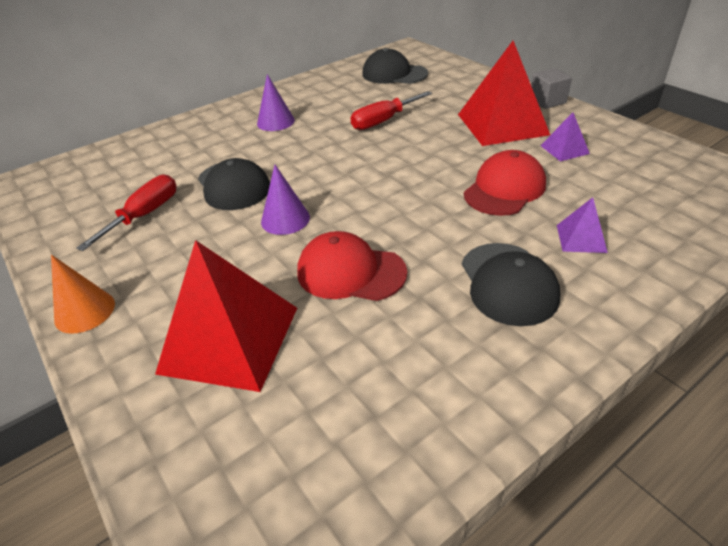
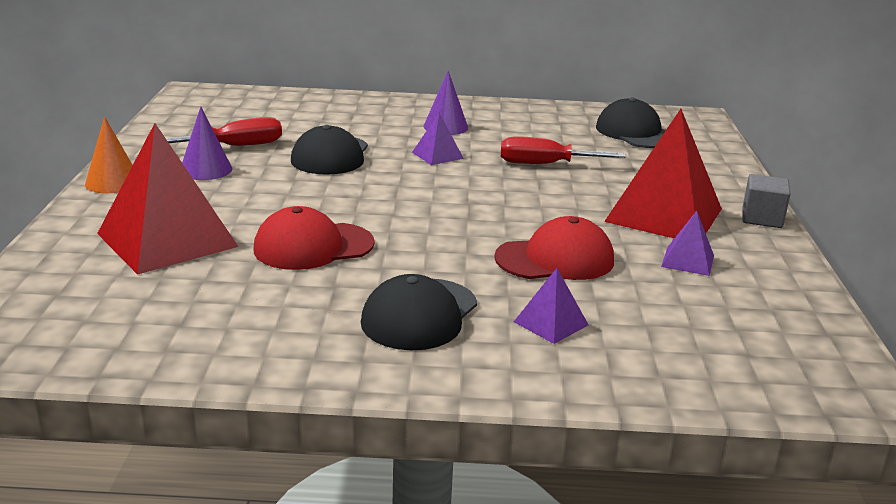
camera: 35 degrees right, 15 degrees down
(285, 219) = (328, 193): purple cone -> purple cone (206, 170)
(307, 147) = (437, 155): none -> purple pyramid
(350, 272) = (313, 246): red cap -> red cap turned 75 degrees counterclockwise

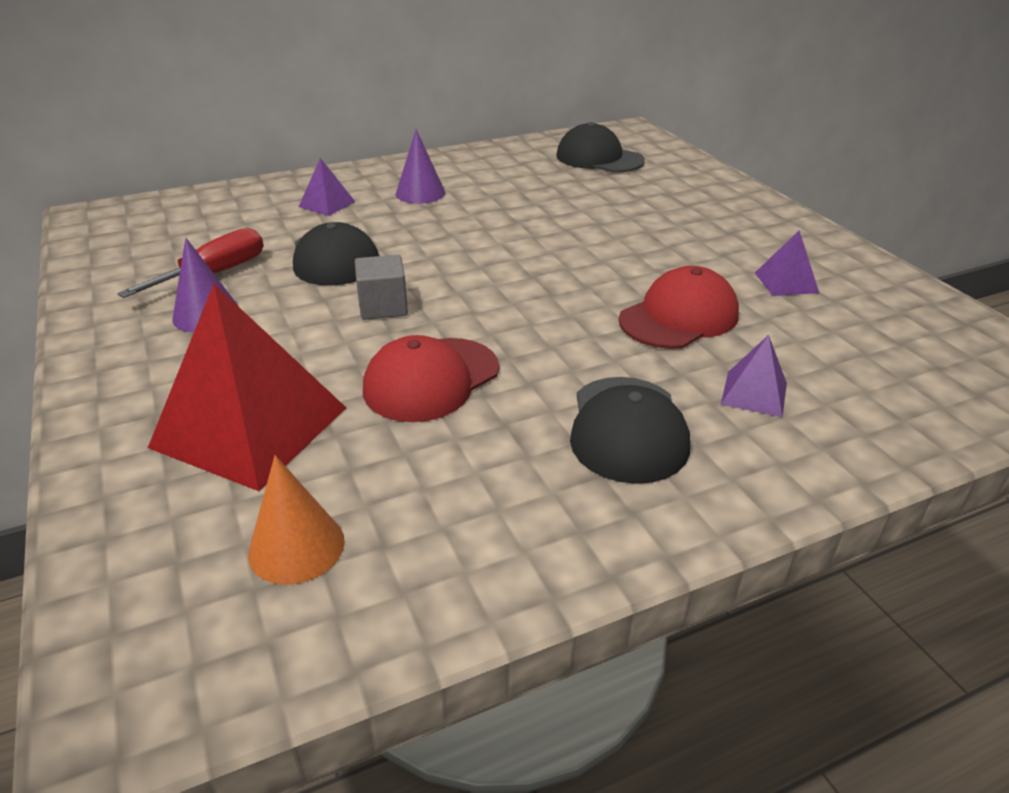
camera: 25 degrees left, 10 degrees up
(113, 182) = (100, 366): orange cone -> orange cone (296, 547)
(437, 155) = (446, 228): purple pyramid -> purple pyramid (327, 204)
(545, 164) = (557, 212): red screwdriver -> none
(664, 215) = (715, 239): red pyramid -> none
(762, 218) = (792, 220): grey cube -> grey cube (383, 307)

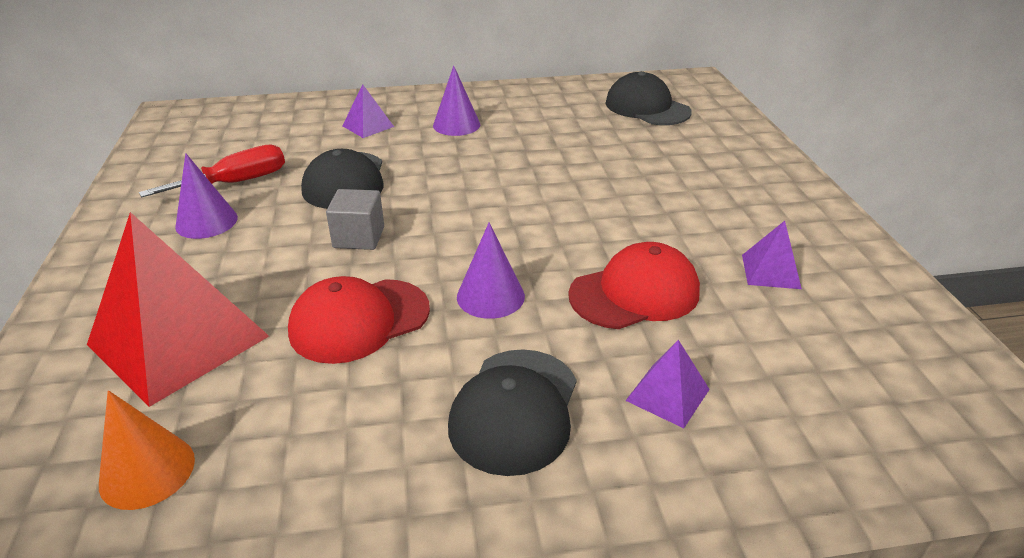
camera: 15 degrees right, 0 degrees up
(547, 339) = (490, 296): none -> purple cone

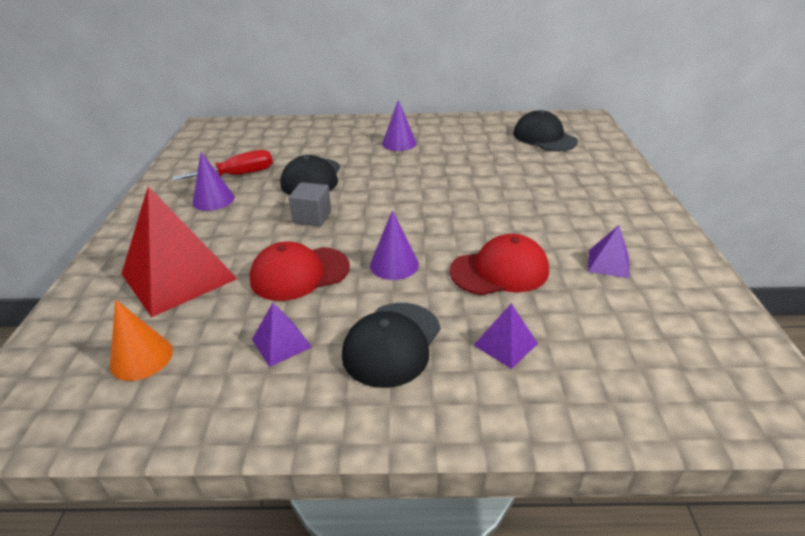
camera: 10 degrees right, 0 degrees up
(368, 126) = (336, 141): purple pyramid -> purple pyramid (281, 343)

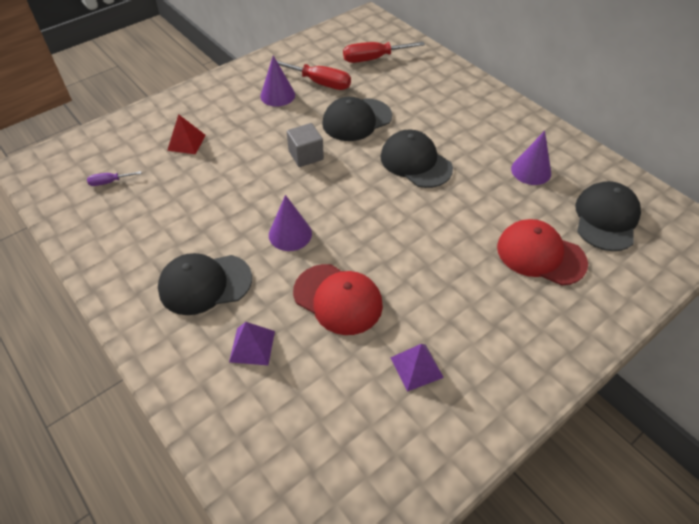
camera: 50 degrees right, 15 degrees up
(141, 358) = (109, 182): orange cone -> purple screwdriver
(179, 276) = (186, 142): red pyramid -> red pyramid, size x0.45
(256, 143) = (373, 59): none -> red screwdriver
(281, 343) = (165, 231): purple pyramid -> none
(299, 273) = (236, 193): red cap -> red cap (540, 255)
(398, 175) = (415, 162): none -> black cap
(399, 143) = (469, 131): purple cone -> purple cone (531, 171)

